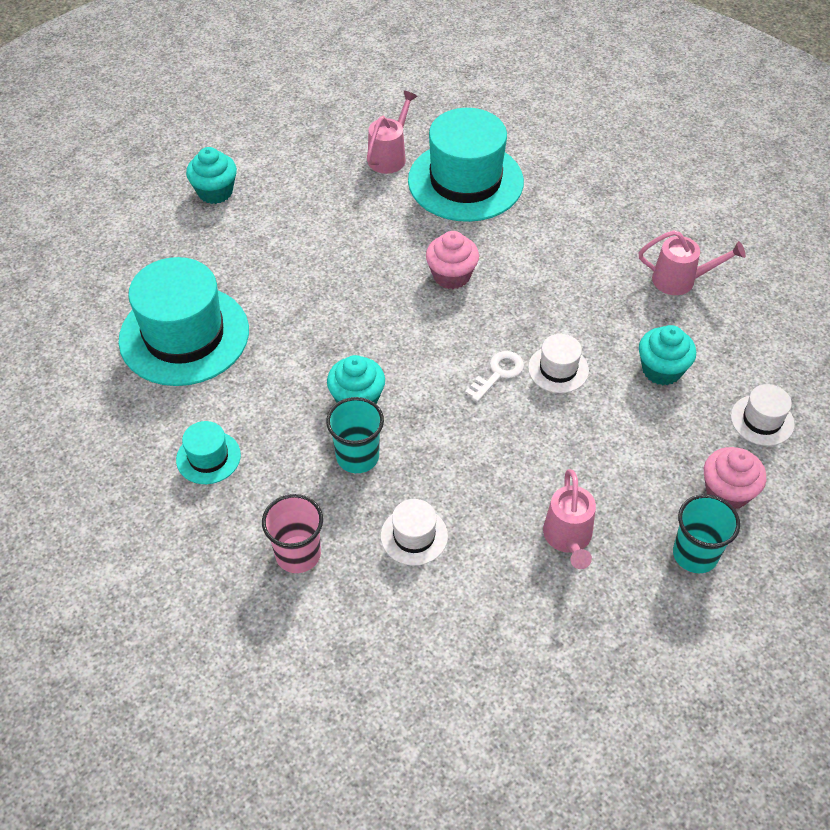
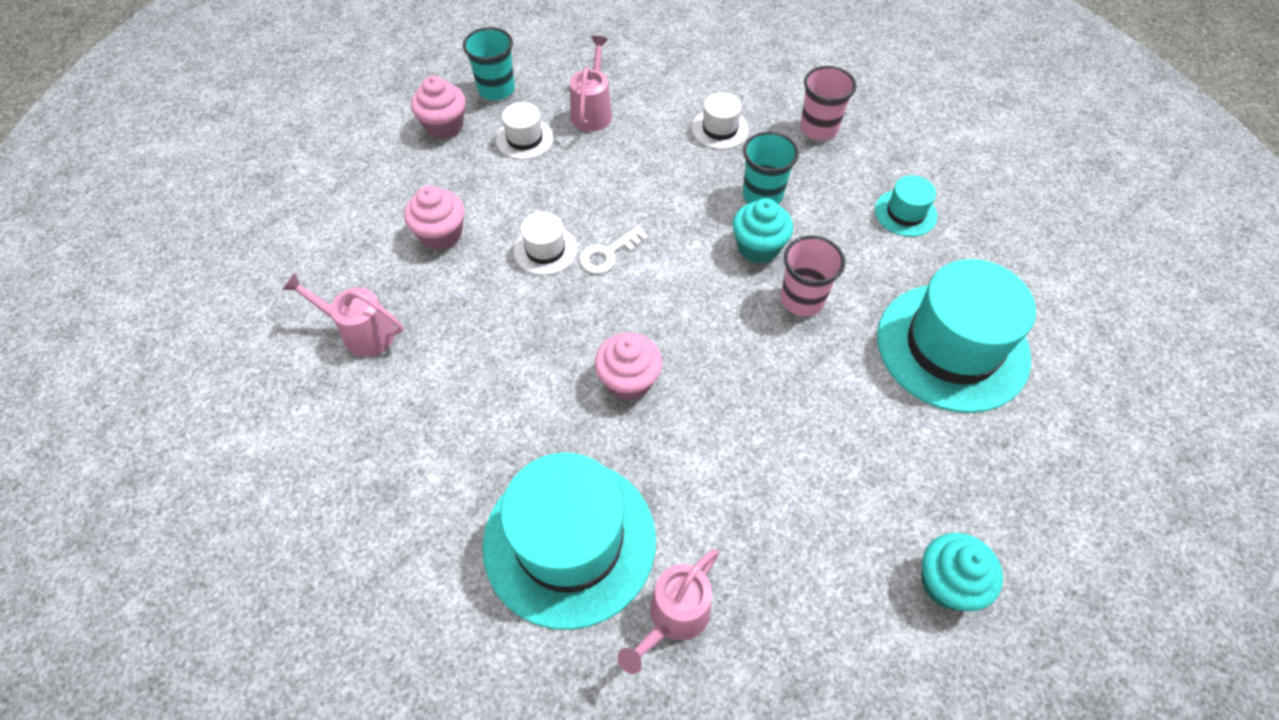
camera: 170 degrees left, 5 degrees up
(313, 357) = (802, 299): none -> pink cup
(661, 370) = (441, 234): turquoise cupcake -> pink cupcake
(762, 420) = (375, 176): white hat -> white hat (524, 139)

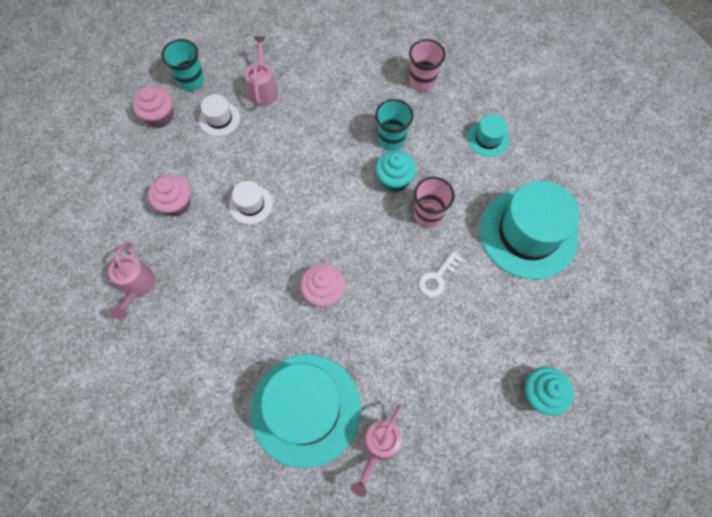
camera: 10 degrees left, 10 degrees up
(361, 333) = (137, 287): pink watering can -> pink watering can turned 105 degrees counterclockwise
(608, 254) = (294, 201): white key -> white key (437, 277)
(720, 129) = (355, 91): white hat -> none

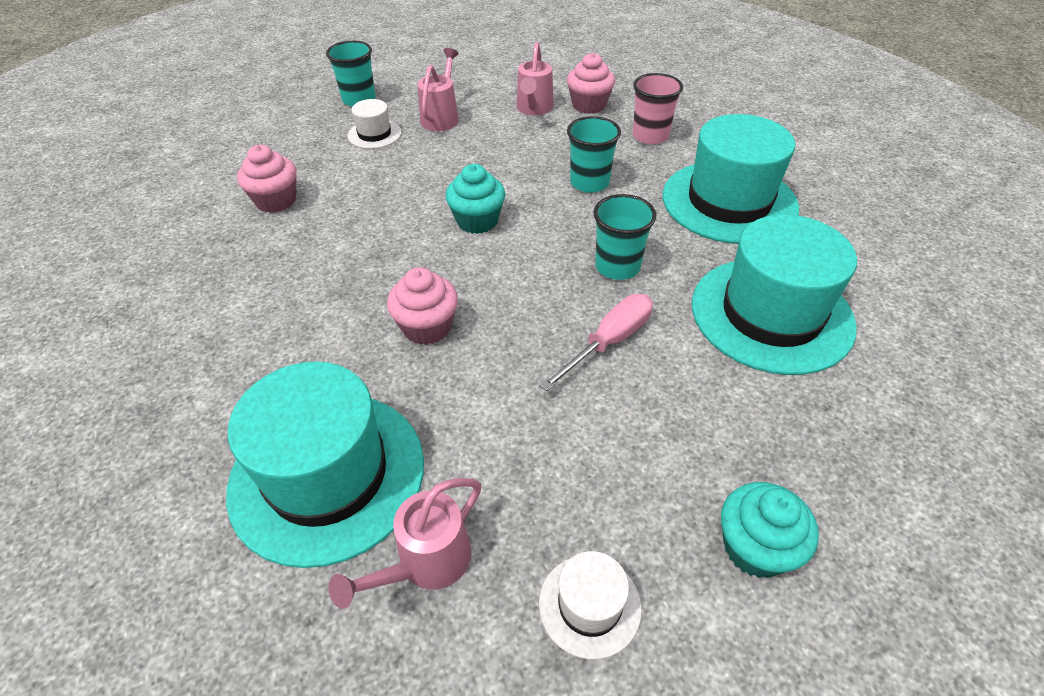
camera: 15 degrees right, 20 degrees down
(137, 287) = (173, 274): pink watering can -> pink watering can (534, 109)
(160, 116) = (304, 123): pink cupcake -> pink cupcake (589, 105)
(251, 204) = (371, 216): white hat -> white hat (589, 605)
(394, 180) = (579, 222): turquoise cupcake -> turquoise cupcake (477, 221)
(428, 214) = (617, 266): pink cup -> turquoise cup
(437, 277) = (609, 342): white key -> pink screwdriver
(488, 139) = (729, 201): turquoise hat -> turquoise hat, size x2.18

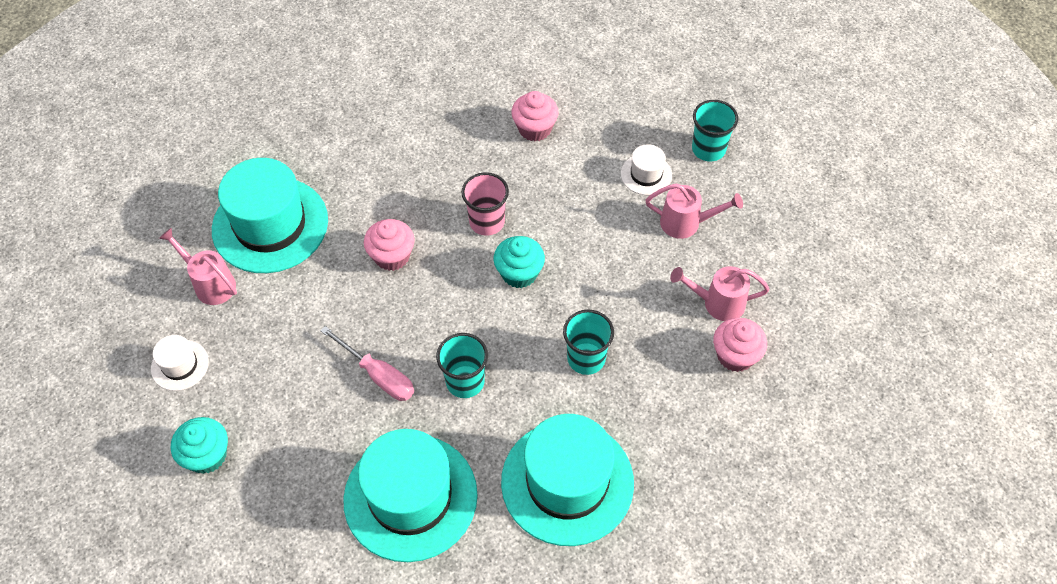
camera: 85 degrees right, 10 degrees up
(650, 136) = (680, 415): pink cup -> pink cup (487, 222)

